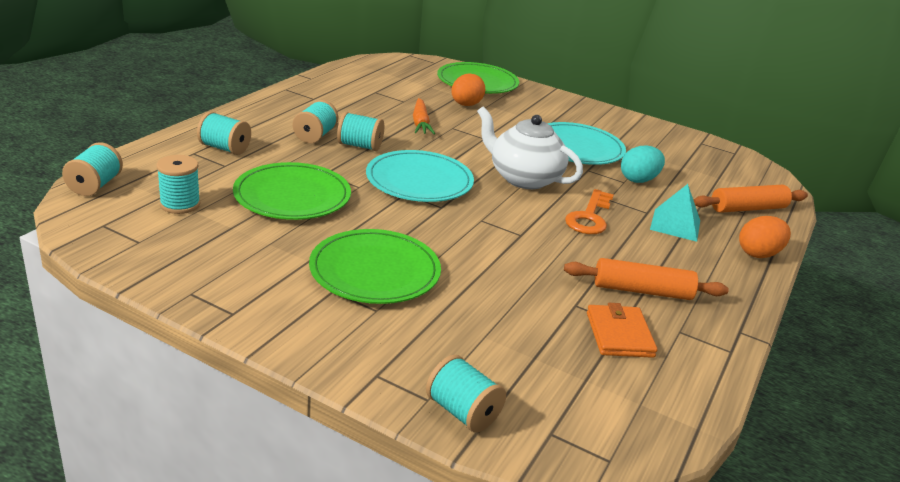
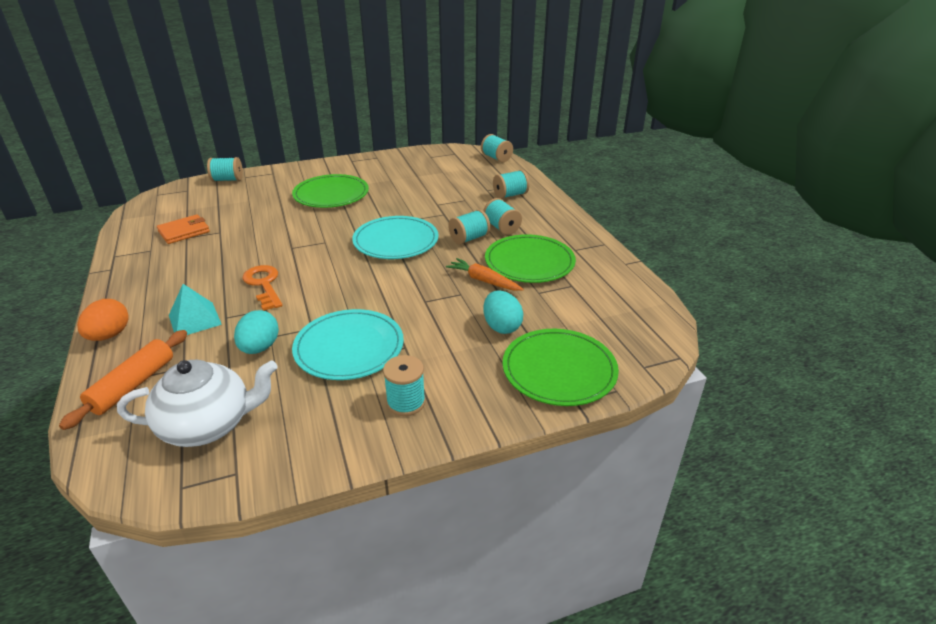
camera: 135 degrees right, 5 degrees up
(180, 204) = (454, 170): turquoise spool -> turquoise spool (406, 402)
(292, 196) = (428, 197): green plate -> green plate (529, 262)
(465, 105) = (501, 326): orange egg -> turquoise egg
(523, 178) = (344, 285): white teapot -> white teapot (208, 425)
(619, 335) = (184, 231): orange wallet -> orange wallet turned 75 degrees counterclockwise
(642, 291) = (187, 258): orange rolling pin -> none

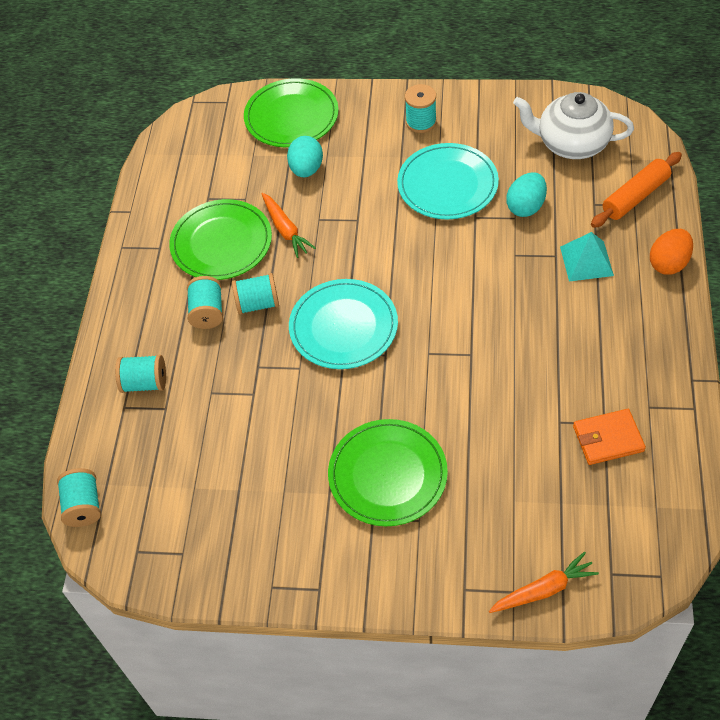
camera: 150 degrees left, 20 degrees up
(227, 180) = (543, 590): turquoise spool -> orange carrot
(264, 284) = (512, 293): orange key -> none

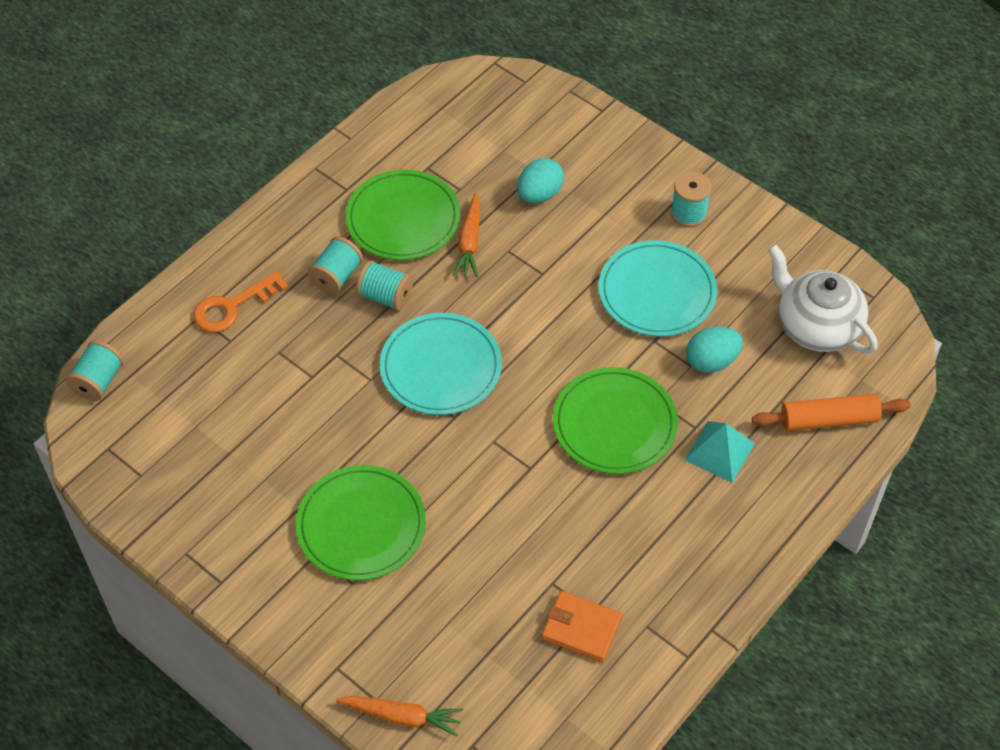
camera: 30 degrees right, 0 degrees up
(145, 383) = (232, 307): turquoise spool -> orange key
(291, 116) = (571, 133): green plate -> green plate (614, 424)
(668, 263) = (797, 506): orange egg -> none

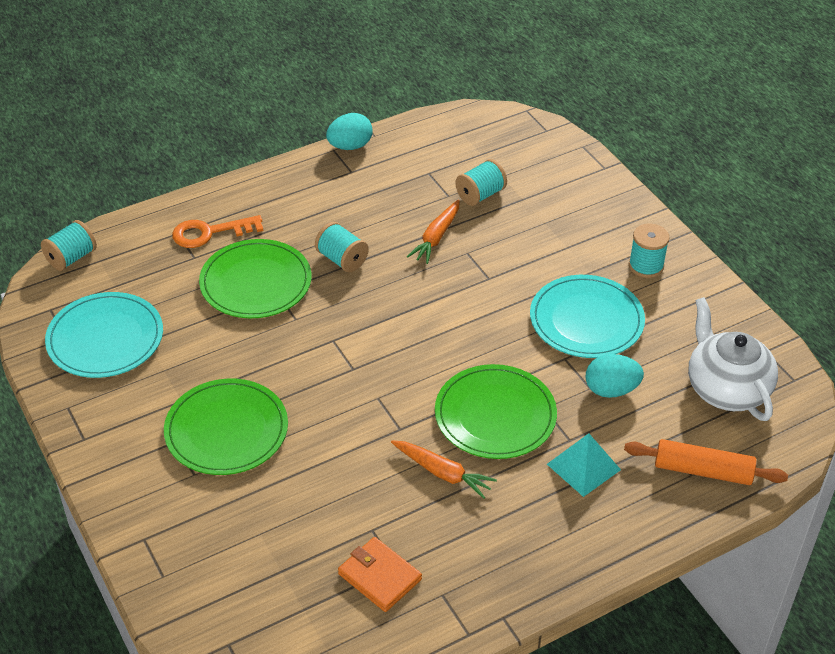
camera: 20 degrees right, 10 degrees down
(336, 276) = (308, 233): turquoise spool -> turquoise spool (480, 195)
(402, 716) = (178, 598): orange carrot -> orange carrot (442, 473)
(403, 218) = (388, 205): green plate -> green plate (256, 282)
(441, 367) = (361, 326): turquoise plate -> turquoise plate (105, 338)
(539, 194) = (516, 217): turquoise egg -> turquoise egg (350, 146)

